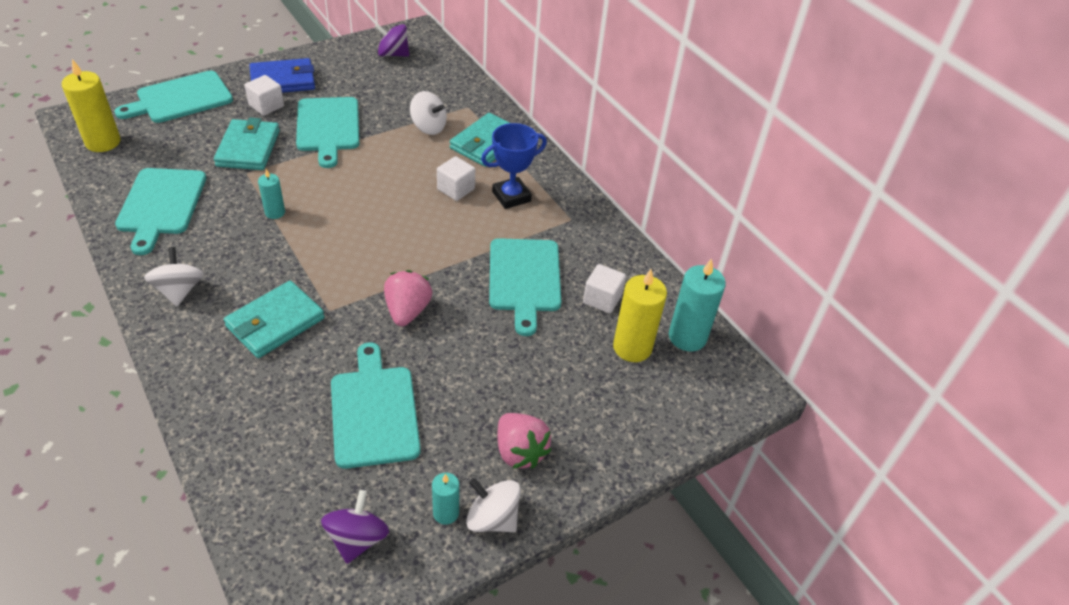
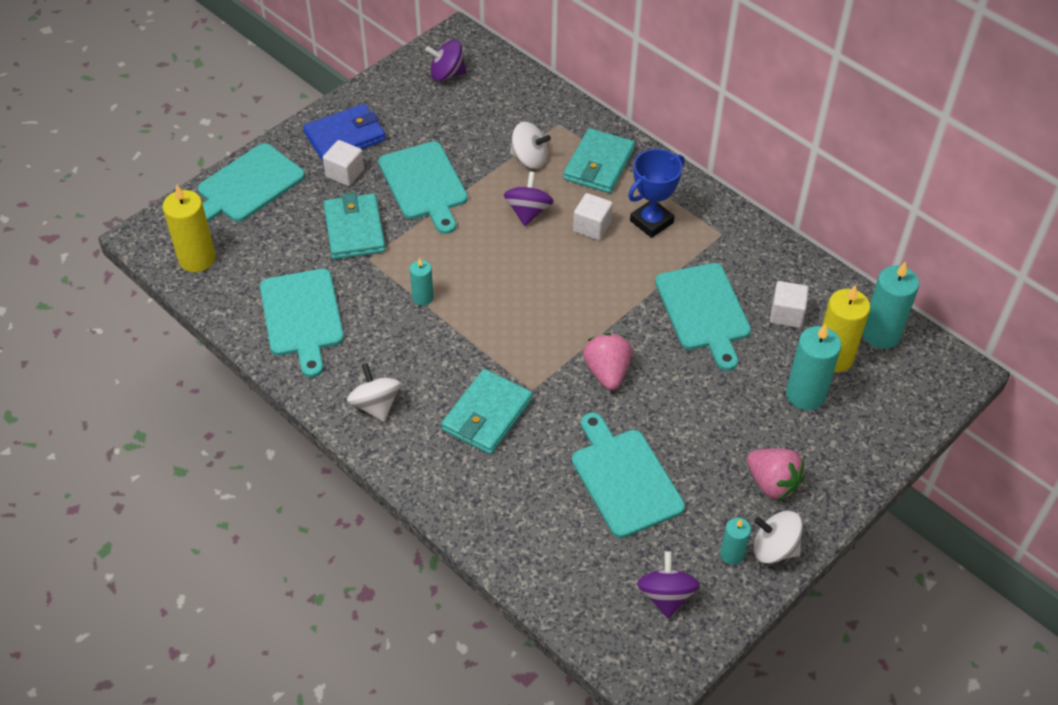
camera: 10 degrees left, 5 degrees up
(405, 166) = (528, 212): none -> purple spinning top
(590, 375) = (805, 394): none -> turquoise candle

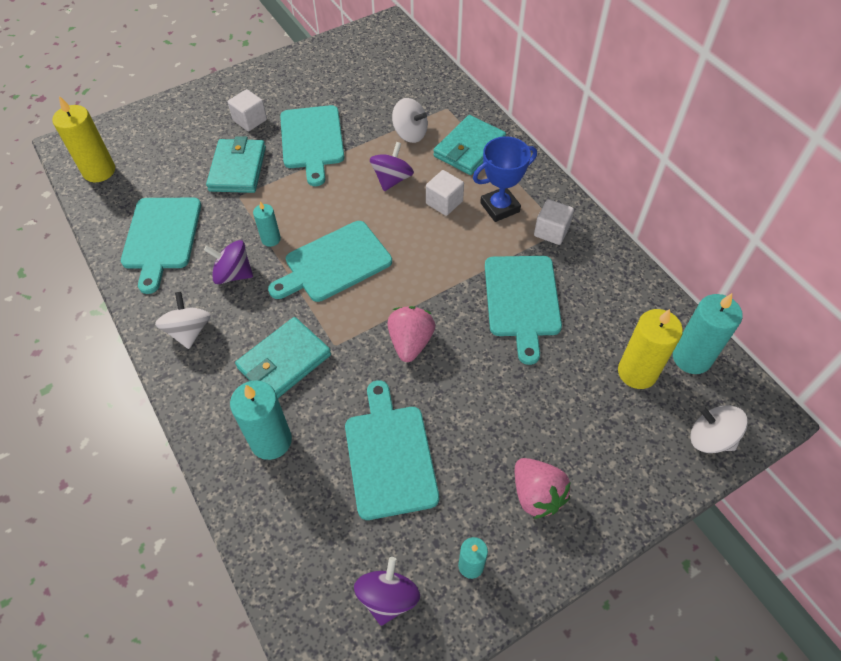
camera: 15 degrees right, 5 degrees up
(247, 186) = (167, 117): turquoise cutting board -> turquoise cutting board (334, 263)
(345, 137) = (263, 90): blue wallet -> none
(447, 74) = (367, 53): purple spinning top -> purple spinning top (233, 274)
(774, 549) = (517, 570): white spinning top -> white spinning top (710, 438)
(786, 314) = (601, 319): white cube -> white cube (551, 231)
(805, 394) = (597, 405): turquoise candle -> turquoise candle (271, 441)

